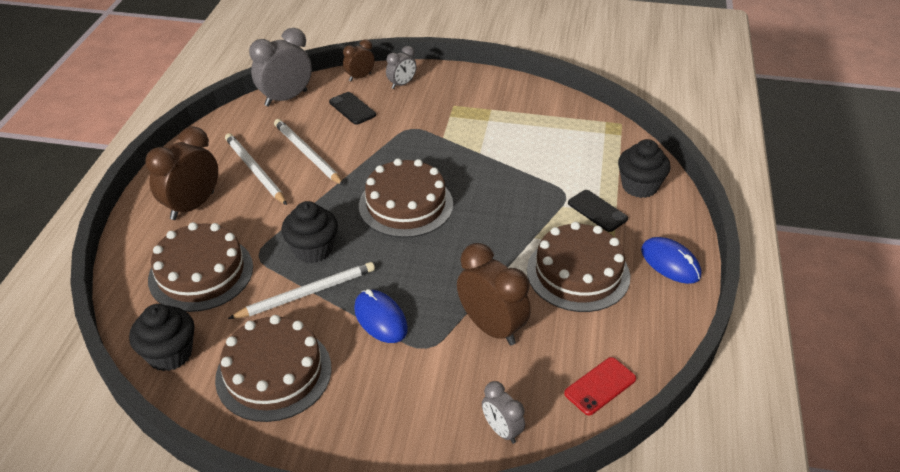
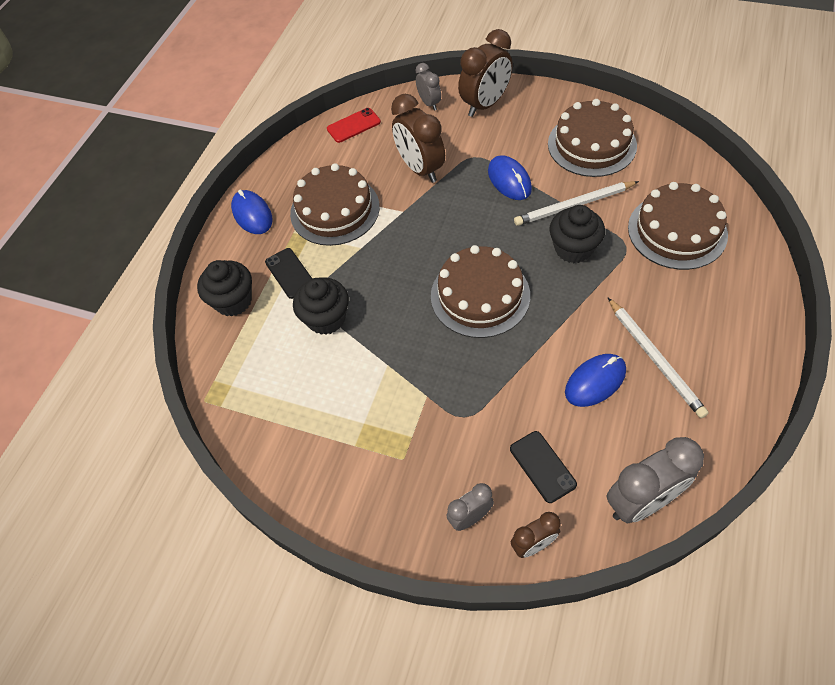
camera: 165 degrees left, 15 degrees up
(170, 354) = (679, 162): black cupcake -> black cupcake (326, 318)
(192, 206) = (713, 311): brown clock -> brown clock (485, 105)
(307, 154) = (595, 381): white pencil -> blue mouse

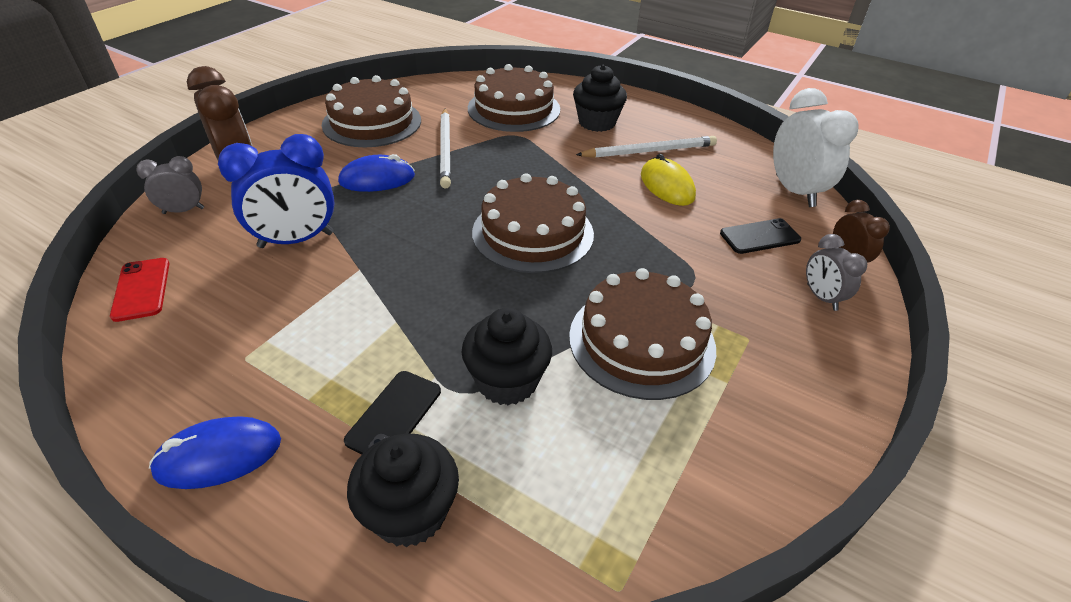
camera: 85 degrees left, 15 degrees down
(290, 273) = (394, 415): black phone -> black phone turned 45 degrees counterclockwise
(335, 210) = (300, 339): brown cake -> brown cake (641, 341)
(420, 169) = (296, 240): brown clock -> blue clock
(573, 248) = (502, 162): black cupcake -> black cupcake (597, 122)
(595, 381) = (667, 186): blue mouse -> yellow mouse
(641, 501) = (794, 191): grey clock -> white clock

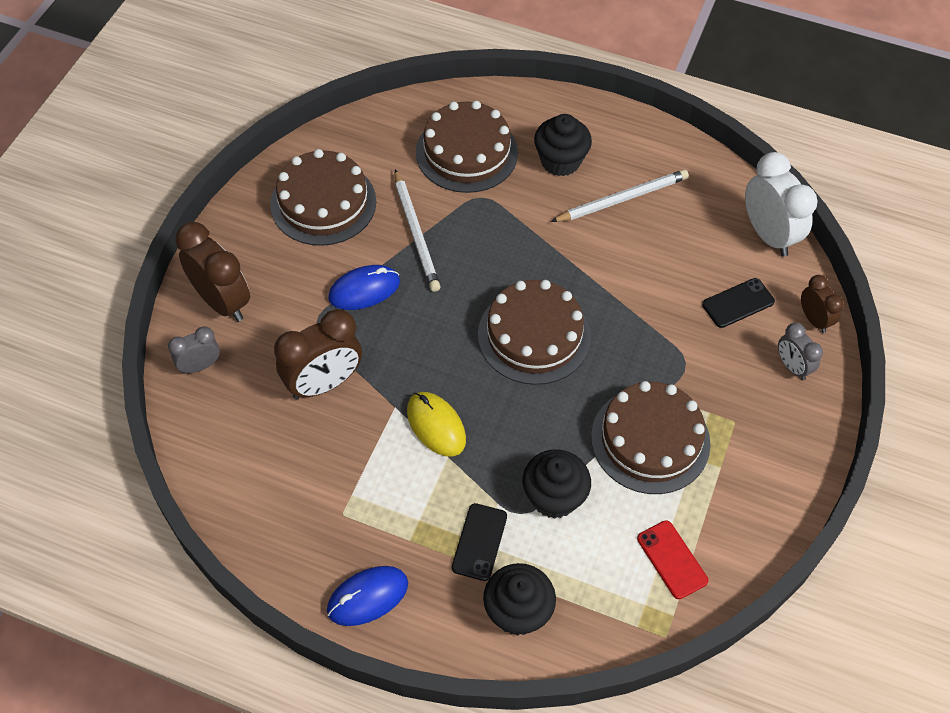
camera: 10 degrees left, 15 degrees up
(141, 289) = (219, 463): red phone -> red phone (672, 559)
(296, 240) = (324, 383): blue clock -> brown clock
(667, 186) = (646, 249): yellow mouse -> yellow mouse (436, 425)

